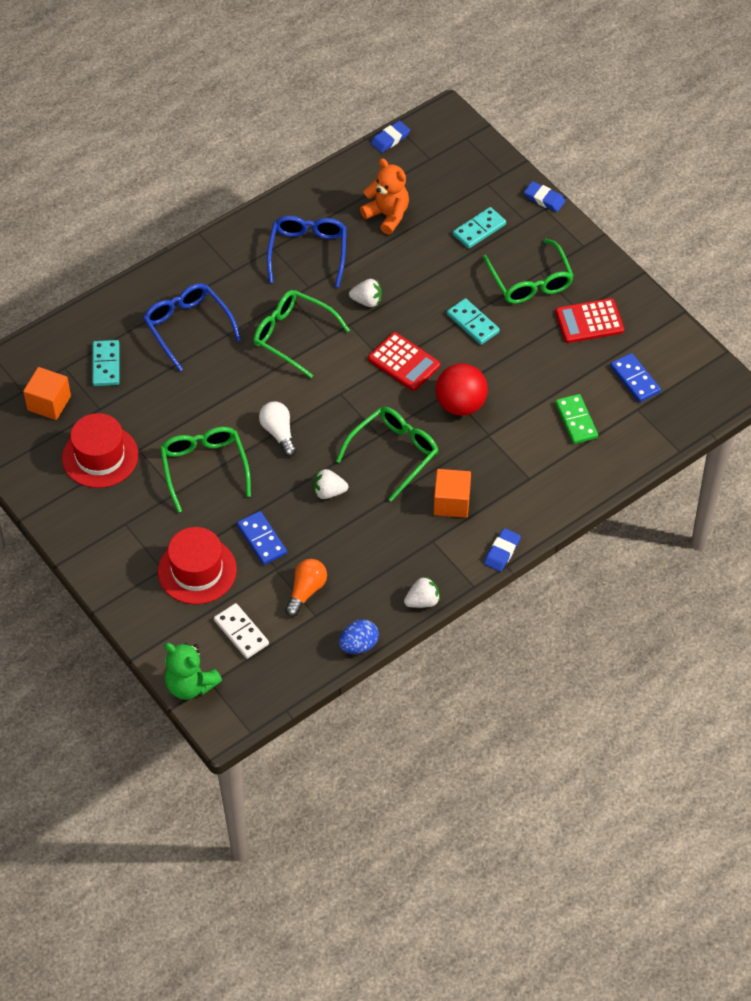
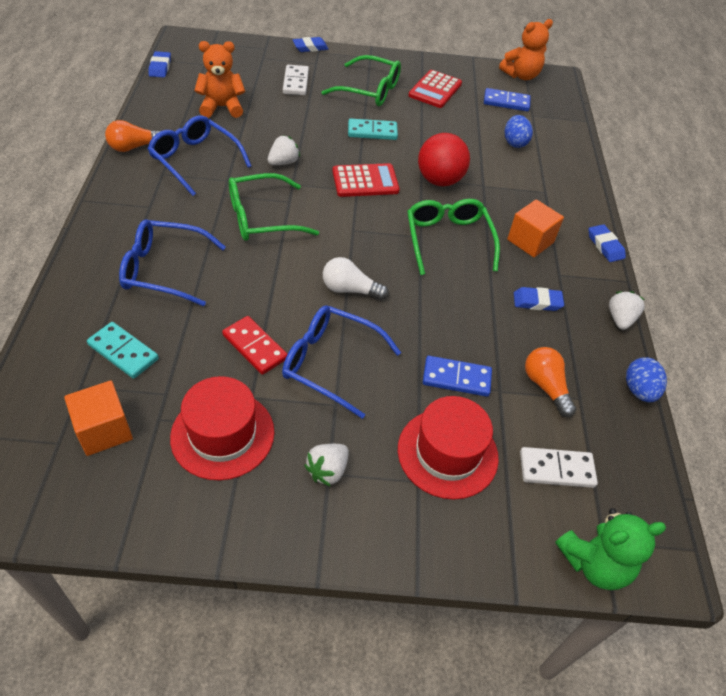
camera: 55 degrees left, 5 degrees down
(176, 422) = (254, 347): none -> red domino
(204, 467) = (330, 363): green glasses -> blue glasses
(281, 210) = (134, 147): none -> orange light bulb
(329, 492) = (448, 300): white strawberry -> white strawberry (327, 470)
(385, 543) = (537, 302): none -> blue eraser
(479, 229) = (295, 82): turquoise domino -> white domino
(576, 420) = (514, 142): green domino -> blue egg
(697, 364) = (521, 75): none -> orange teddy bear

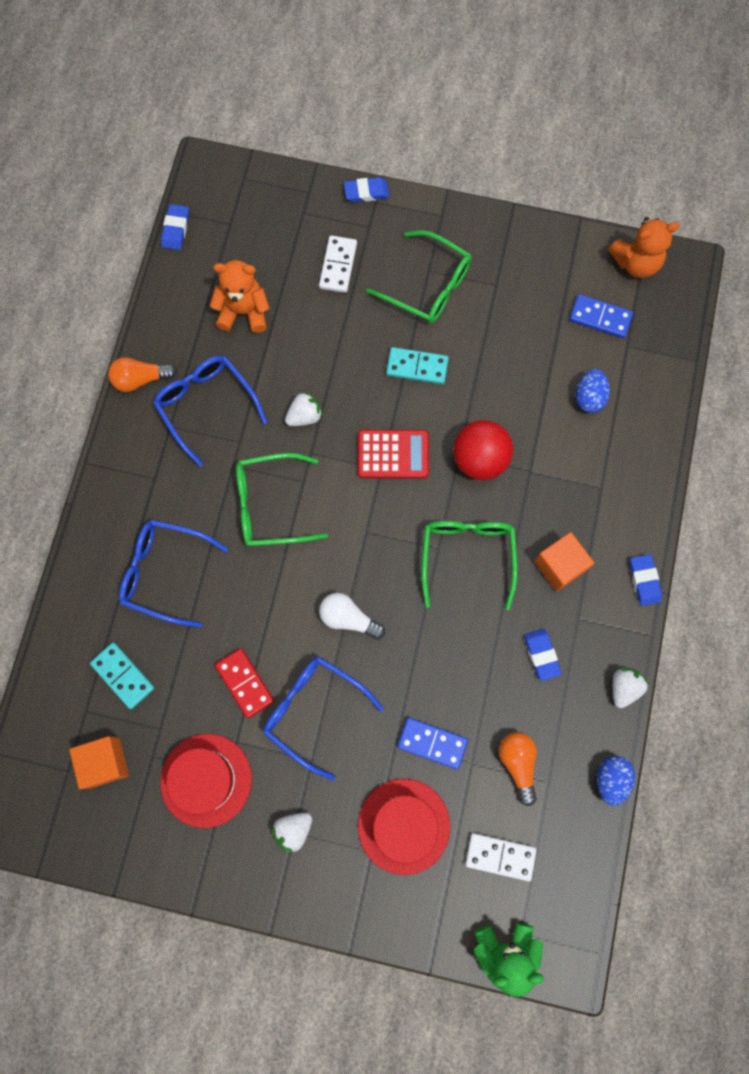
camera: 15 degrees right, 25 degrees up
(435, 90) = (512, 288): red calculator -> none
(537, 302) = (541, 655): blue eraser -> blue eraser turned 60 degrees clockwise

